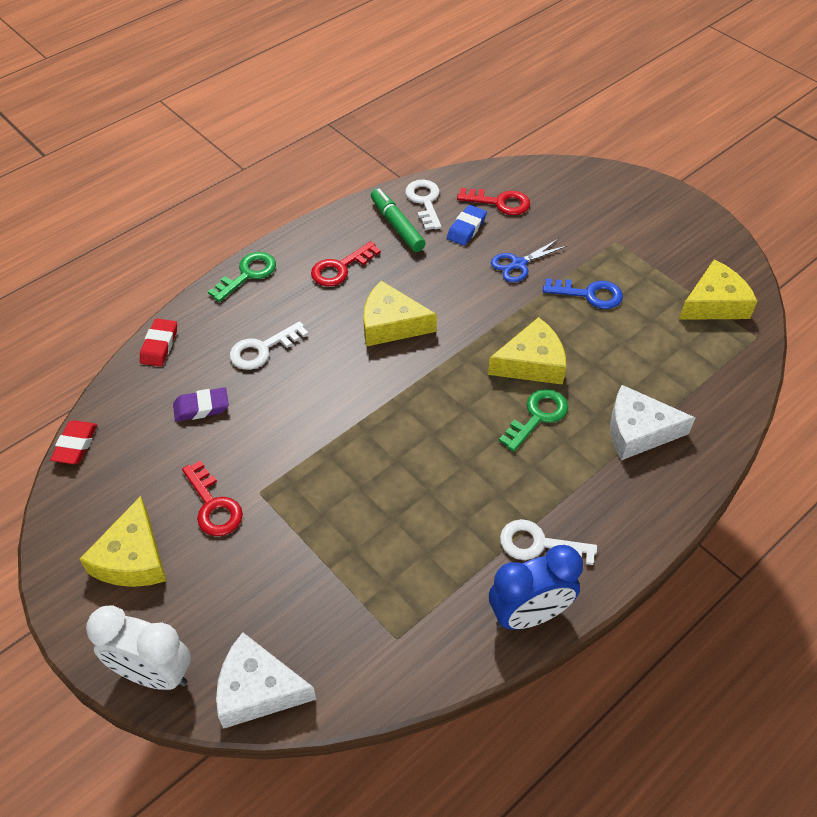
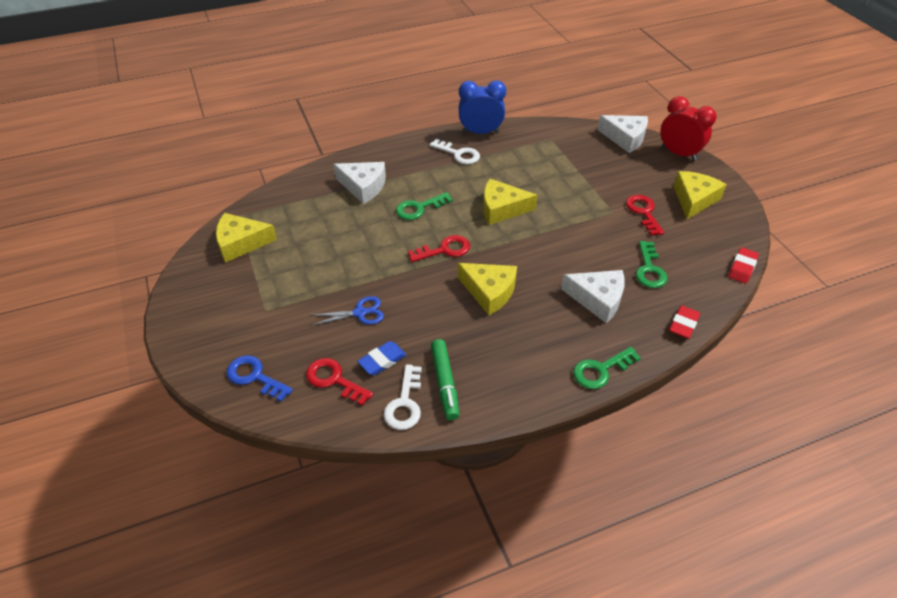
camera: 160 degrees left, 5 degrees down
(154, 673) = (678, 154): white clock -> red clock
(201, 407) = (649, 269): purple eraser -> green key
(262, 349) = (597, 299): white key -> white cheese
(340, 268) = (514, 352): red key -> red key (444, 250)
(532, 363) = (401, 238): yellow cheese -> yellow cheese (502, 209)
(589, 294) = (324, 273): blue key -> blue key (255, 377)

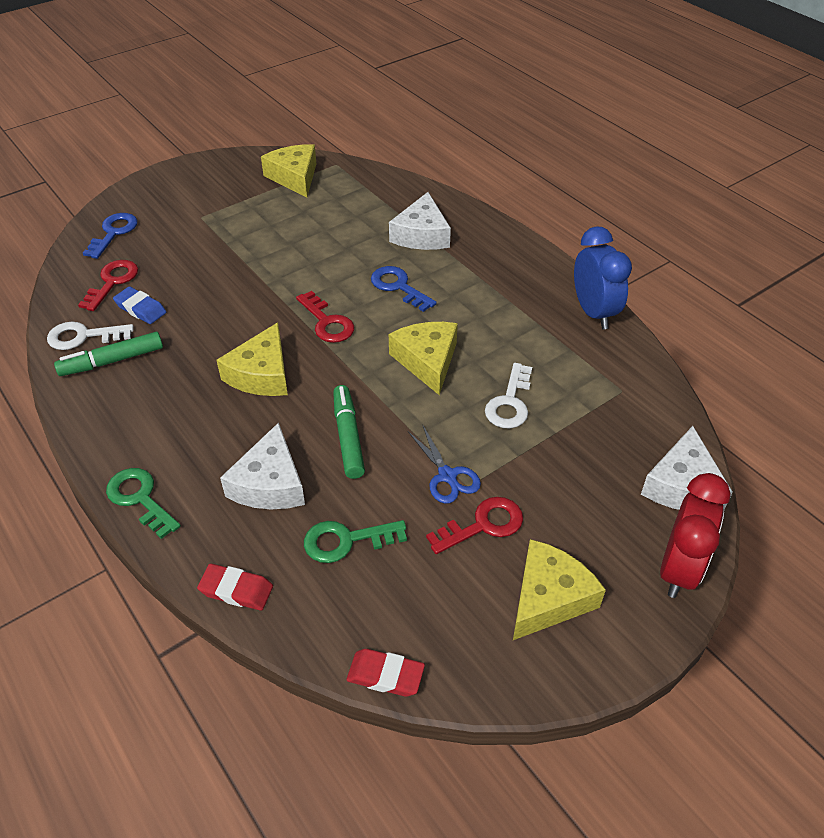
camera: 75 degrees right, 0 degrees up
(360, 313) = (208, 279): blue scissors -> blue scissors (447, 476)
(419, 208) = (398, 287): green key -> blue key
(458, 154) = (529, 300): white key -> white key (510, 402)
(563, 256) = (348, 437): none -> green marker
(694, 199) = (549, 597): yellow cheese -> yellow cheese turned 60 degrees counterclockwise

